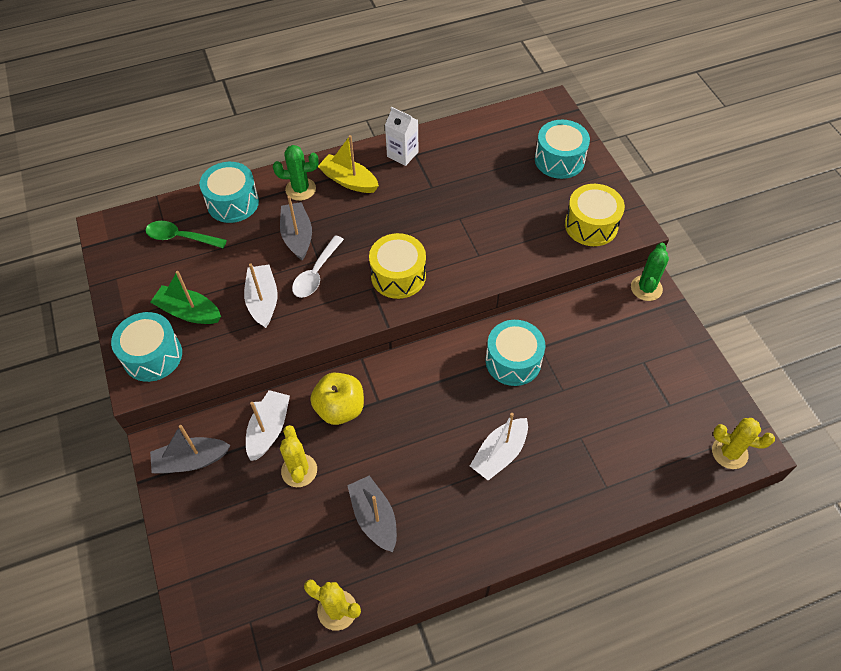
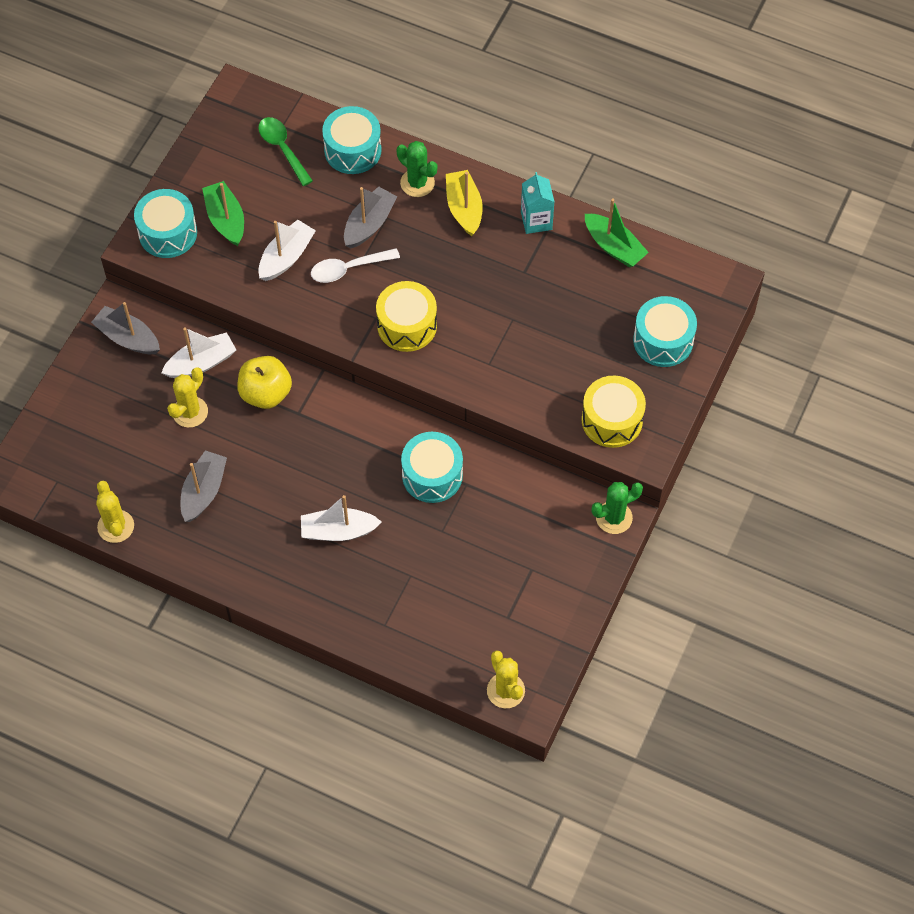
camera: 45 degrees right, 5 degrees up
(402, 154) = (536, 221): white carton -> turquoise carton
(466, 133) = (614, 247): none -> green boat

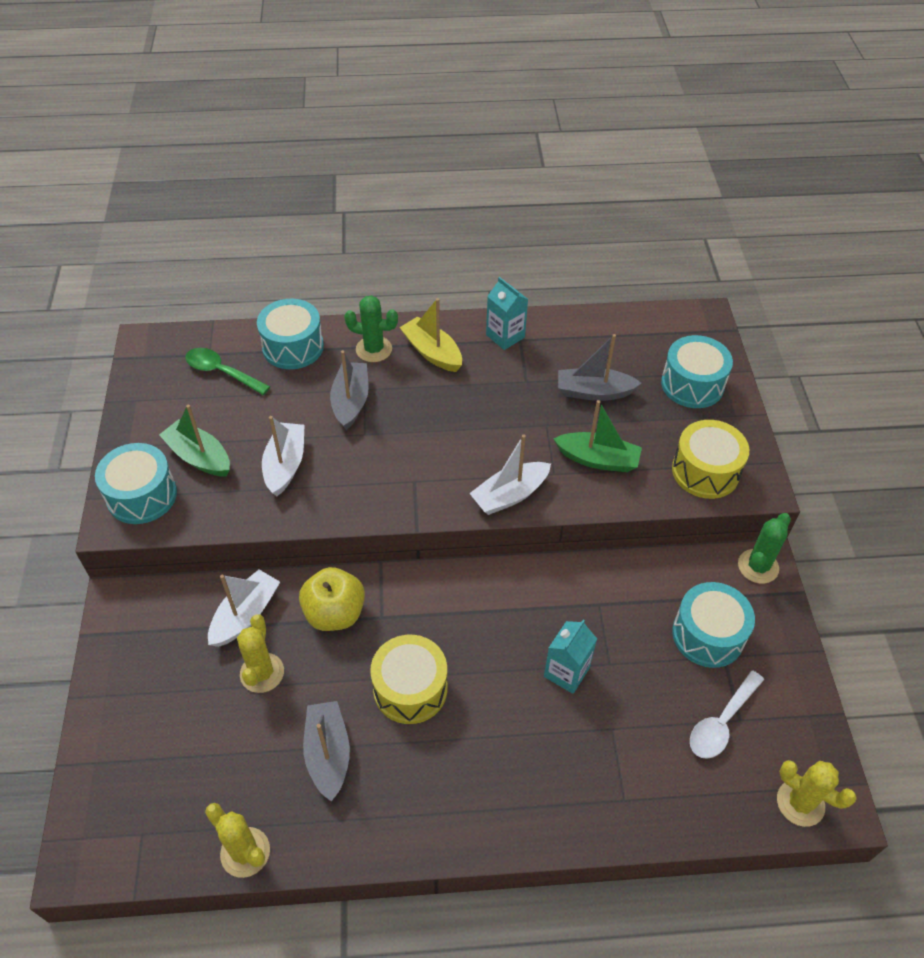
camera: 30 degrees left, 10 degrees down
(128, 338) = (146, 627): grey boat -> grey boat (594, 392)
(338, 531) = (504, 720): white boat -> white boat (510, 495)
(348, 269) = (356, 449): white spoon -> white spoon (721, 722)
(405, 520) = (566, 672): none -> turquoise carton
(407, 325) = (450, 474): yellow drum -> yellow drum (410, 689)
(432, 475) = (560, 612): turquoise drum -> turquoise drum (708, 635)
(614, 247) = (588, 329): green boat -> green boat (598, 459)

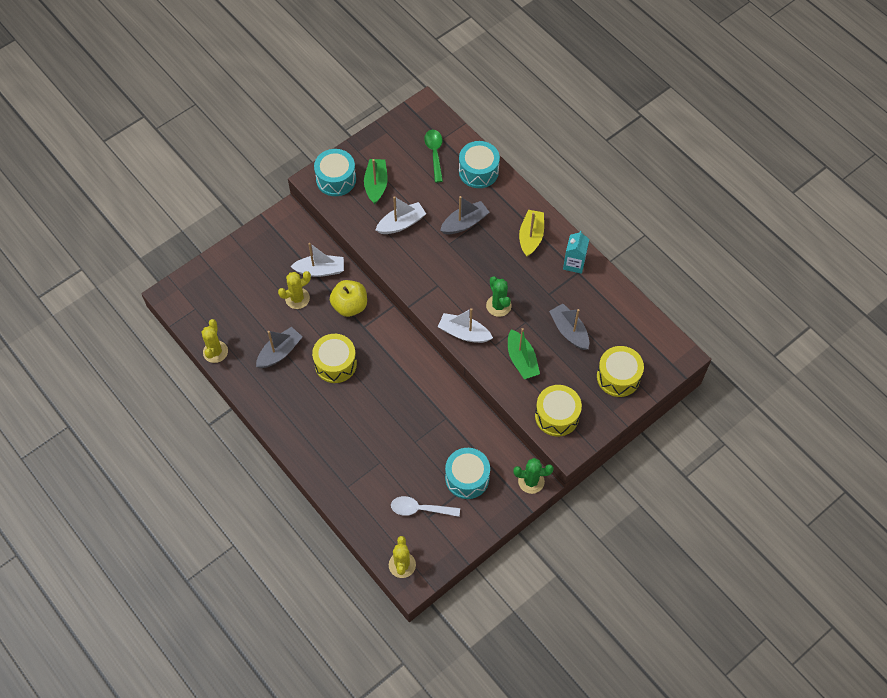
camera: 55 degrees right, 10 degrees up
(374, 349) = (509, 208): green cactus -> green cactus (498, 305)
(566, 672) = (395, 425): turquoise carton -> none
(692, 384) = (618, 377): turquoise drum -> yellow drum

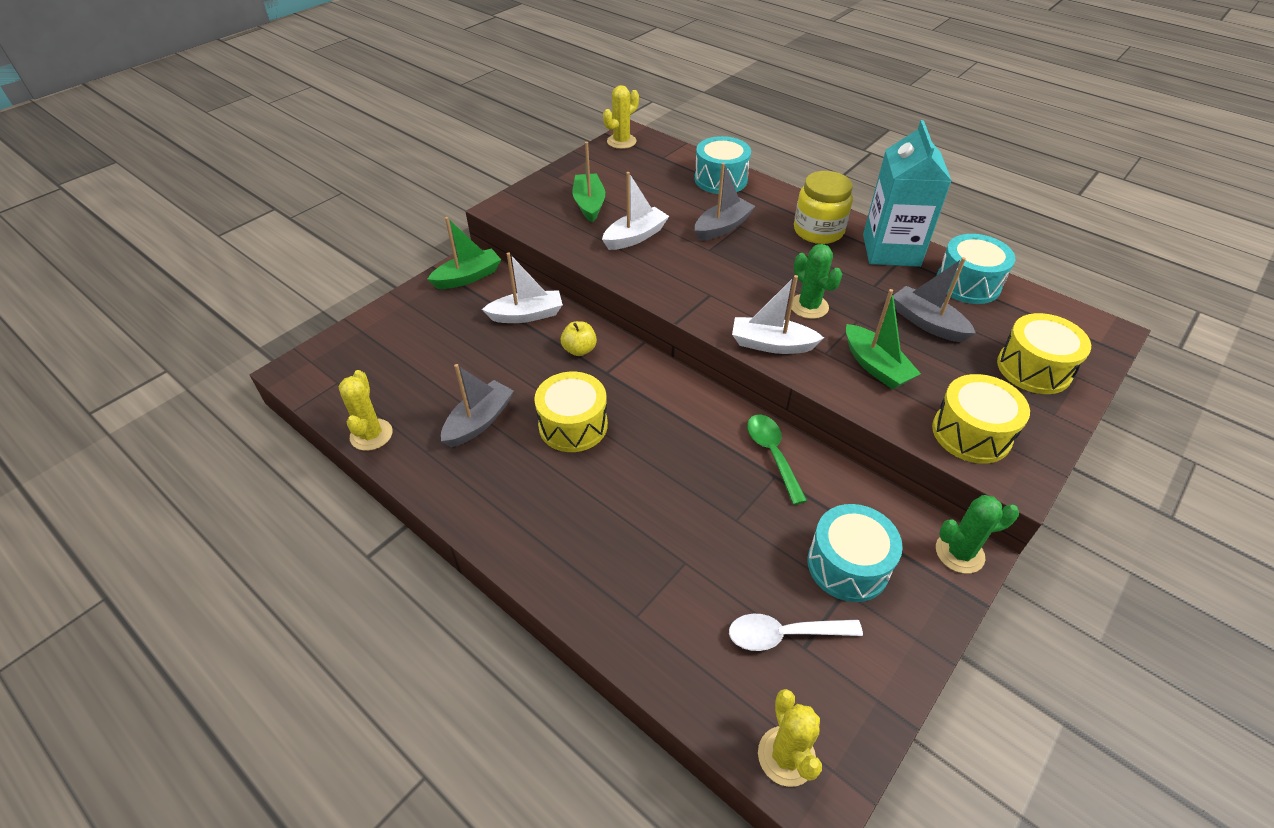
camera: 10 degrees left, 15 degrees down
(284, 229) = (468, 277): none -> green boat
(297, 298) = (498, 351): yellow cactus -> yellow cactus (621, 141)
(336, 179) = (533, 204): turquoise drum -> turquoise drum (967, 284)
(350, 306) = (579, 350): yellow apple -> yellow apple, size x0.62
(434, 153) = (658, 170): green spoon -> green spoon (772, 454)
(531, 237) = (818, 231): yellow boat -> yellow jar
(574, 263) = (891, 250): turquoise carton -> turquoise carton, size x1.83

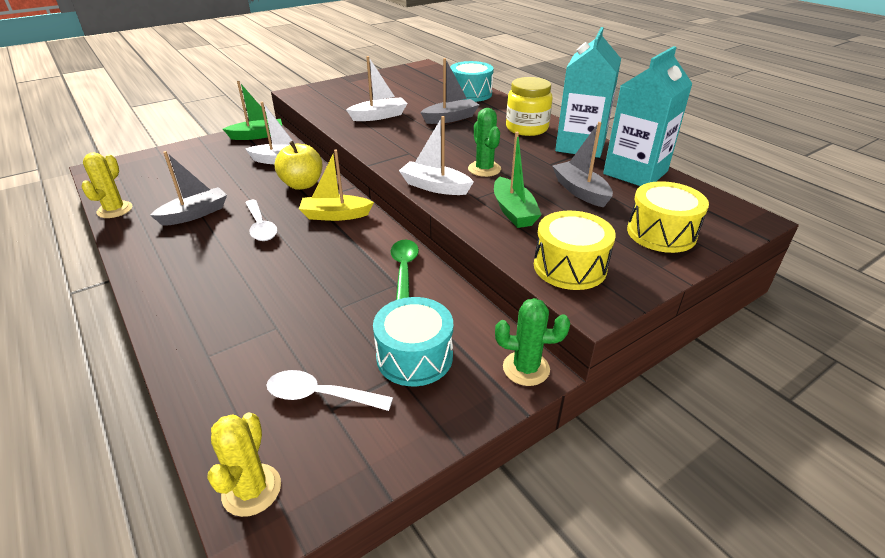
camera: 15 degrees right, 10 degrees down
(573, 425) = (260, 227): yellow drum -> white spoon
(579, 350) = (302, 184): yellow apple -> yellow apple, size x1.61
(589, 204) = (360, 96): green boat -> none
(621, 141) = (412, 68): yellow cactus -> none
(649, 390) = (335, 215): none -> yellow boat
(967, 284) = (635, 172): turquoise drum -> turquoise carton

